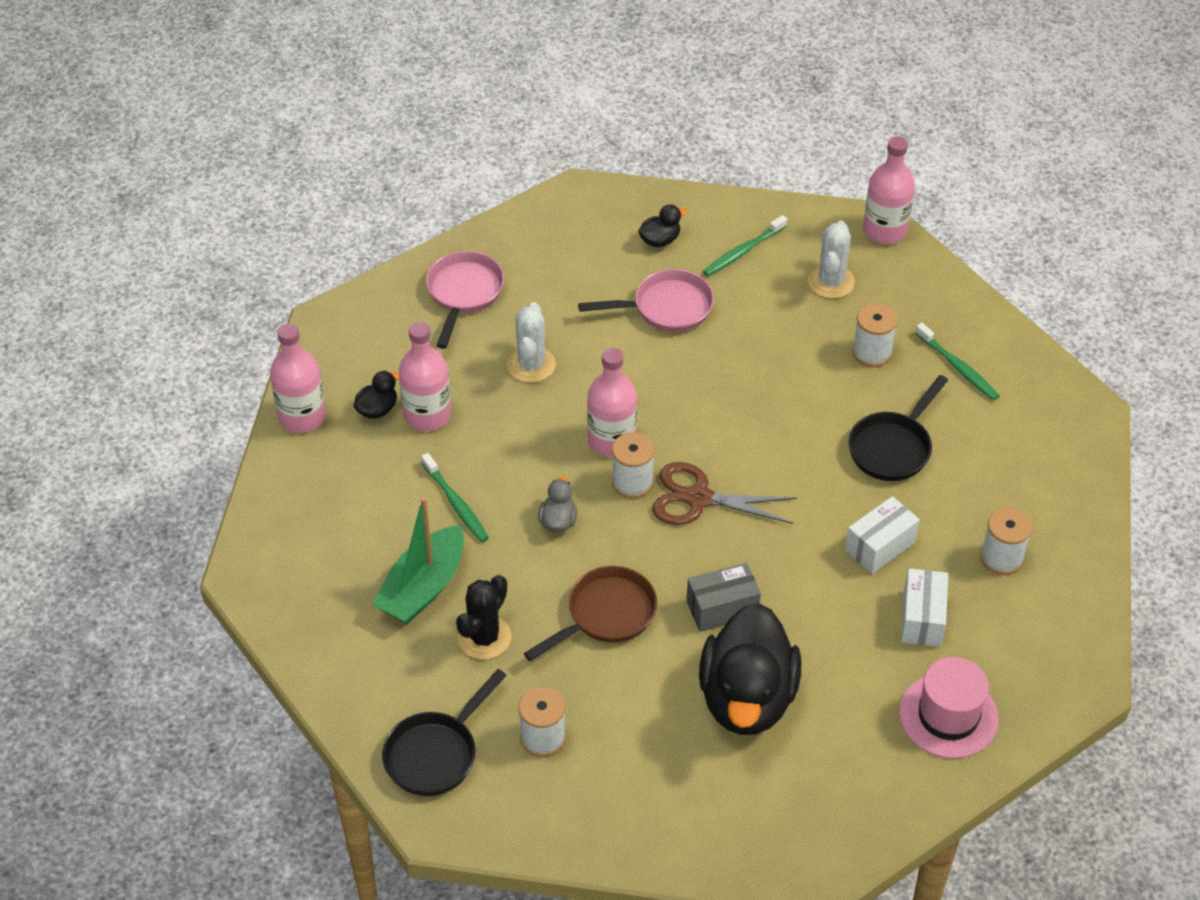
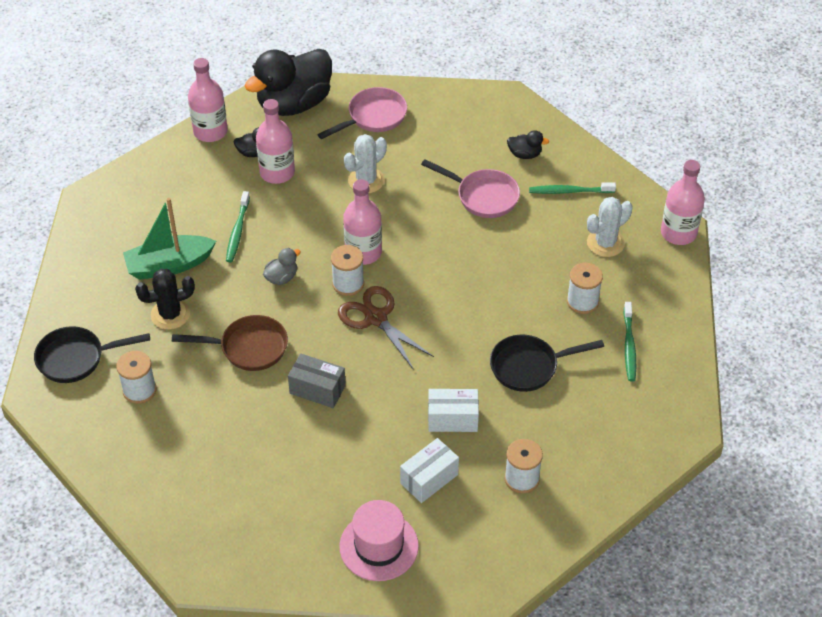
camera: 40 degrees right, 0 degrees up
(747, 698) = (273, 450): black duck -> black duck (294, 104)

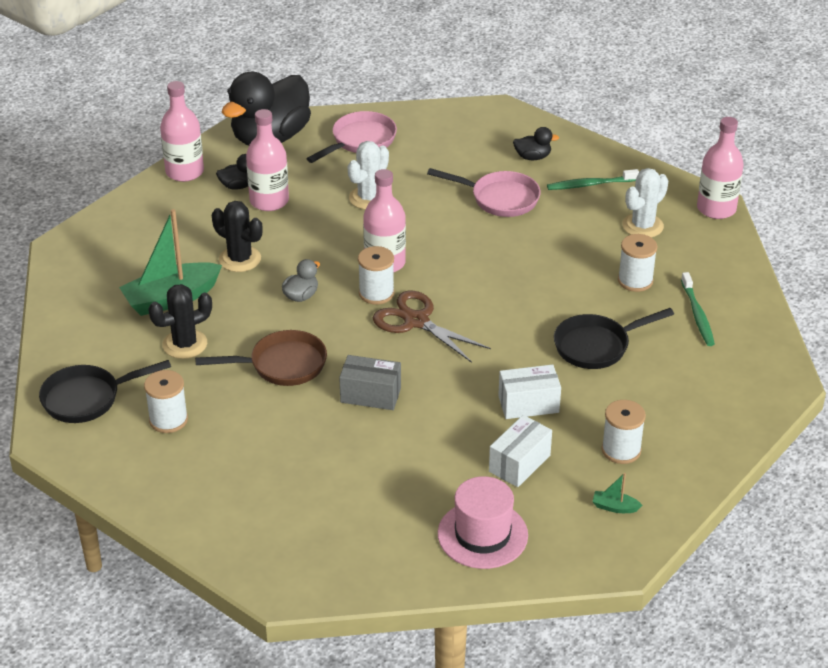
camera: 10 degrees left, 10 degrees down
(237, 231) = (240, 259): green toothbrush -> black cactus
(500, 536) = (614, 507): none -> green boat

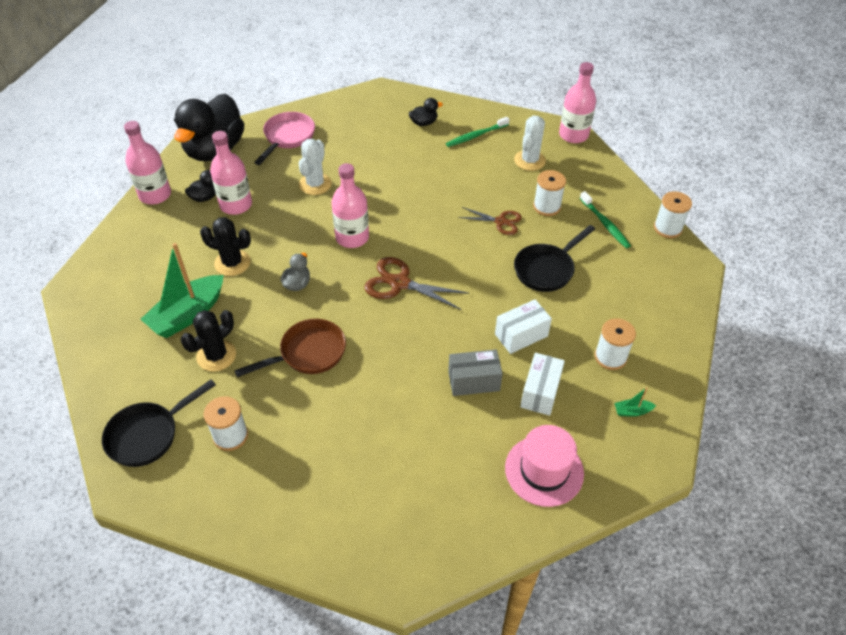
camera: 20 degrees left, 10 degrees up
(370, 395) = (393, 361): grey box -> grey box (474, 381)
(376, 293) = (357, 266): white spool -> white spool (667, 228)
(500, 198) = (415, 162): pink pan -> none
(568, 284) = (500, 222): none -> brown scissors

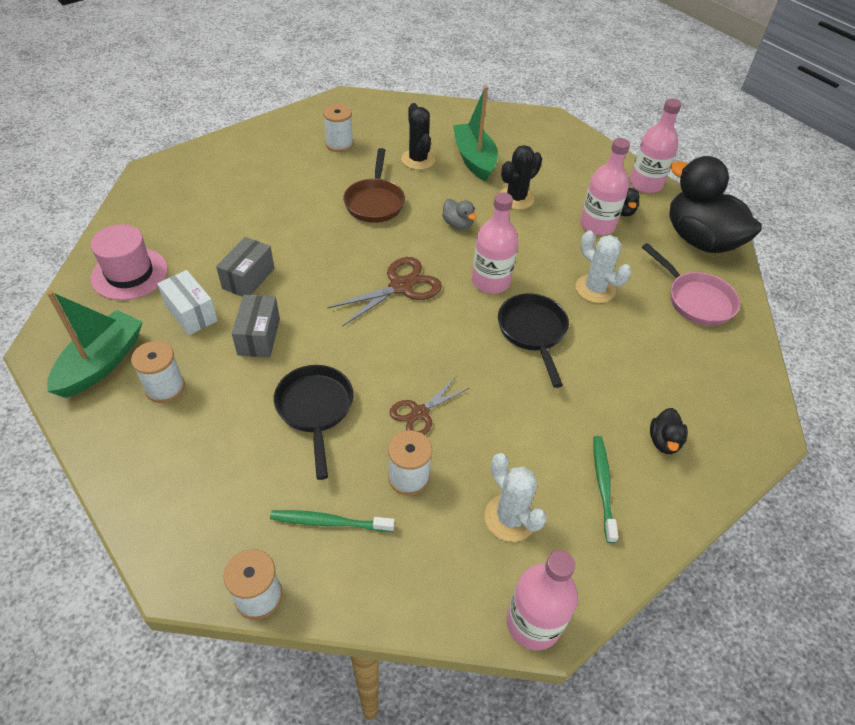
camera: 120 degrees right, 0 degrees up
(148, 435) = (377, 115): black pan -> black pan (533, 332)
(521, 335) = (259, 336): white box -> grey box
(632, 411) = (102, 363): green boat -> green boat, size x2.42

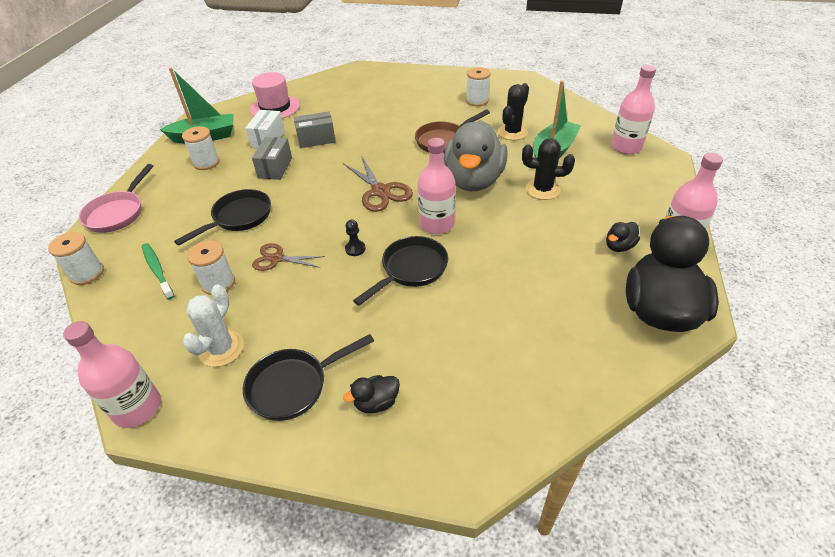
camera: 55 degrees right, 5 degrees down
(259, 336) = (275, 168): grey box -> grey box turned 45 degrees counterclockwise
(401, 286) = (380, 191): brown scissors -> brown scissors turned 45 degrees clockwise
(457, 224) = (473, 181): grey duck -> grey duck, size x2.46
(467, 351) = (355, 249): none -> black pawn
(595, 289) = (501, 278): white cactus -> none
(597, 225) = (578, 242): pink bottle -> pink bottle (626, 147)
(603, 485) = (294, 386): green toothbrush -> black pan
(696, 300) = (574, 344): pink pan -> pink pan (118, 213)

